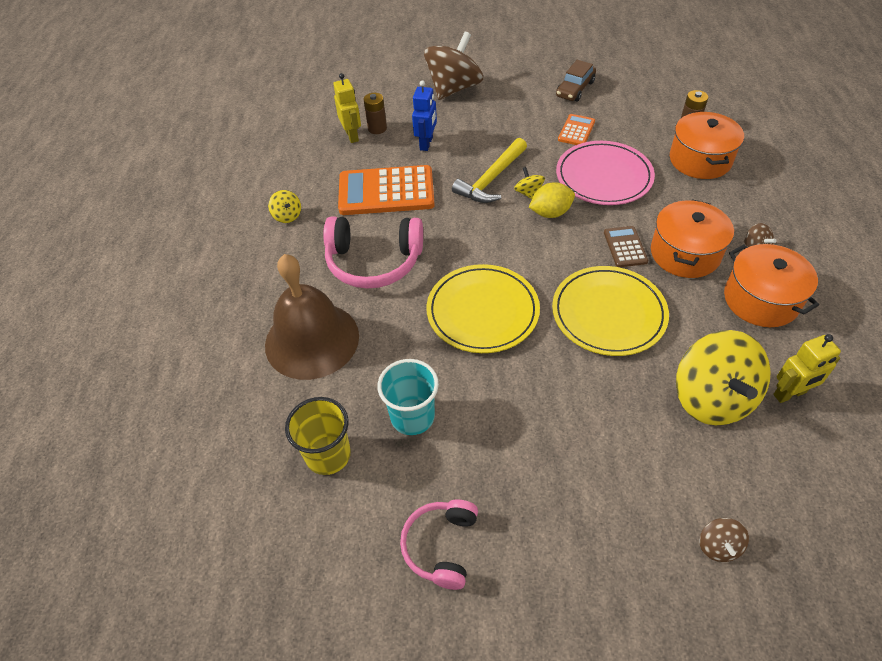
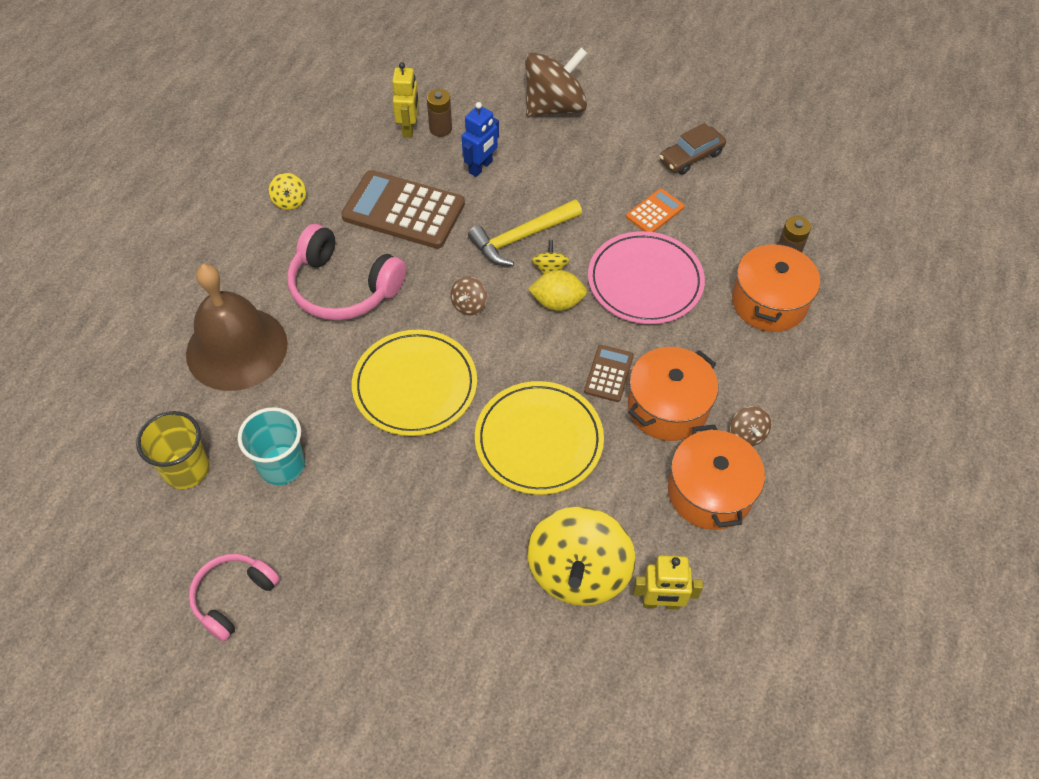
camera: 20 degrees right, 5 degrees up
(386, 191) = (403, 210): orange calculator -> brown calculator
(718, 546) = (478, 712): brown spinning top -> brown spinning top (469, 305)

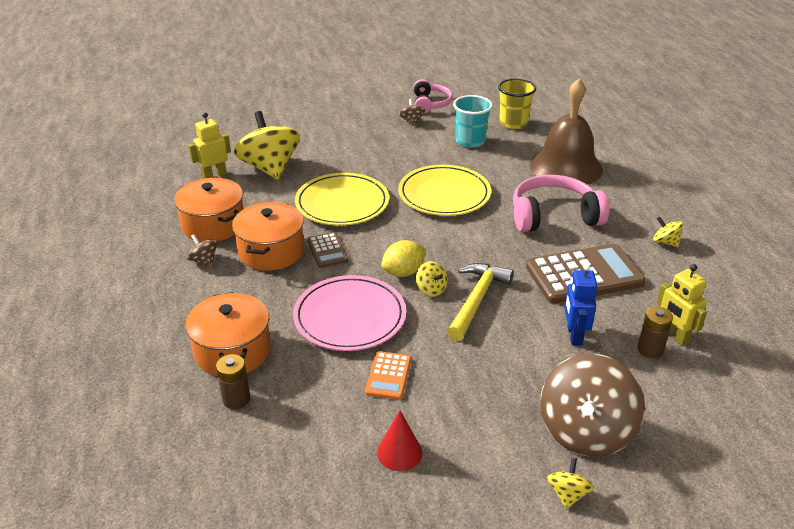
camera: 145 degrees right, 20 degrees down
(469, 305) = (462, 244): brown spinning top -> brown spinning top (412, 121)
(607, 84) = (567, 494): none -> yellow spinning top
(691, 157) = (399, 452): brown car -> red cone

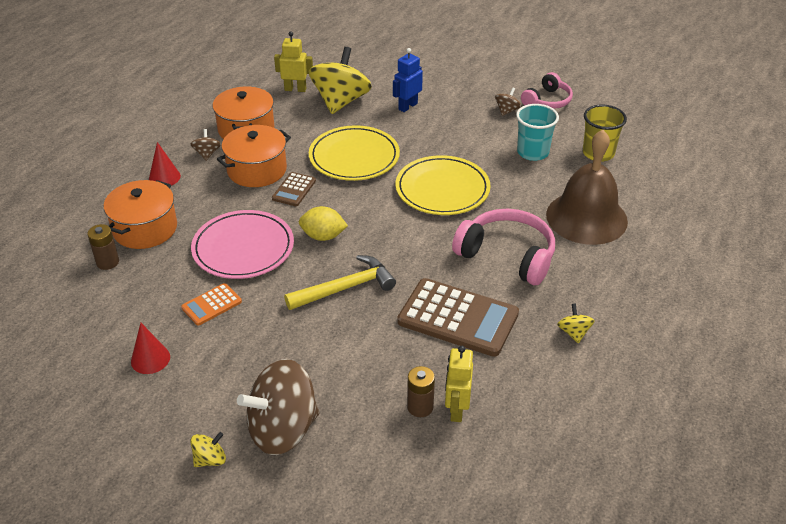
camera: 40 degrees right, 5 degrees up
(188, 299) = (164, 177): none -> red cone
(431, 289) = (324, 260): yellow spinning top -> none
(574, 335) = (377, 358): blue robot -> blue robot (407, 106)

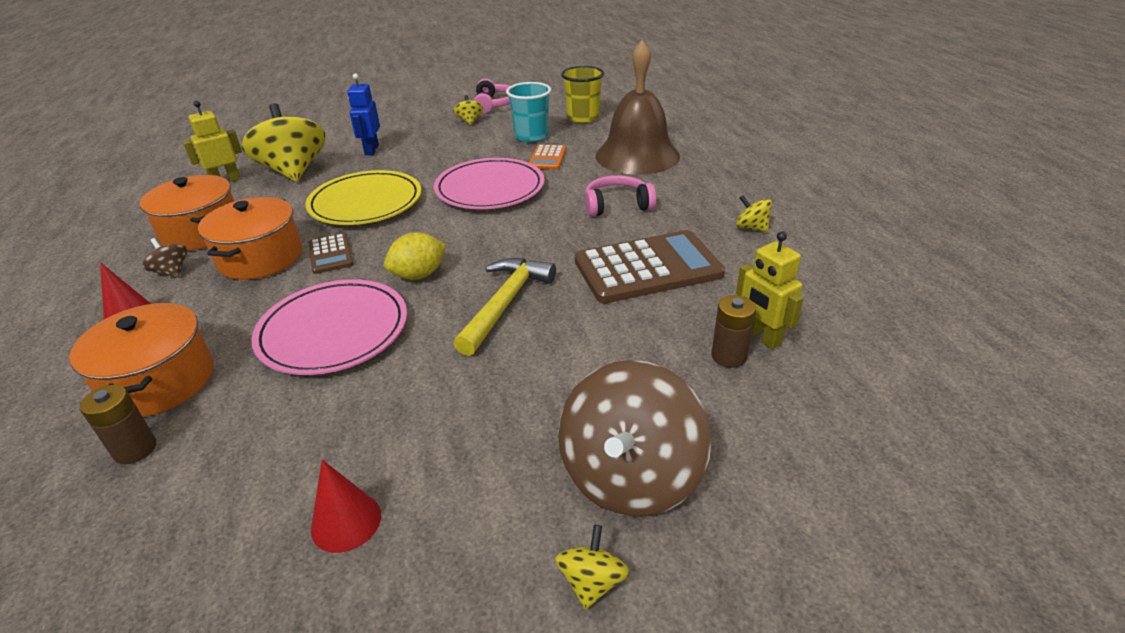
camera: 40 degrees left, 5 degrees down
(211, 305) = (362, 407): orange calculator -> orange calculator (547, 158)
(442, 189) = (490, 189): yellow plate -> pink plate
(507, 111) = (469, 121): brown spinning top -> yellow spinning top
(507, 255) = (617, 205): pink headphones -> pink headphones, size x0.63

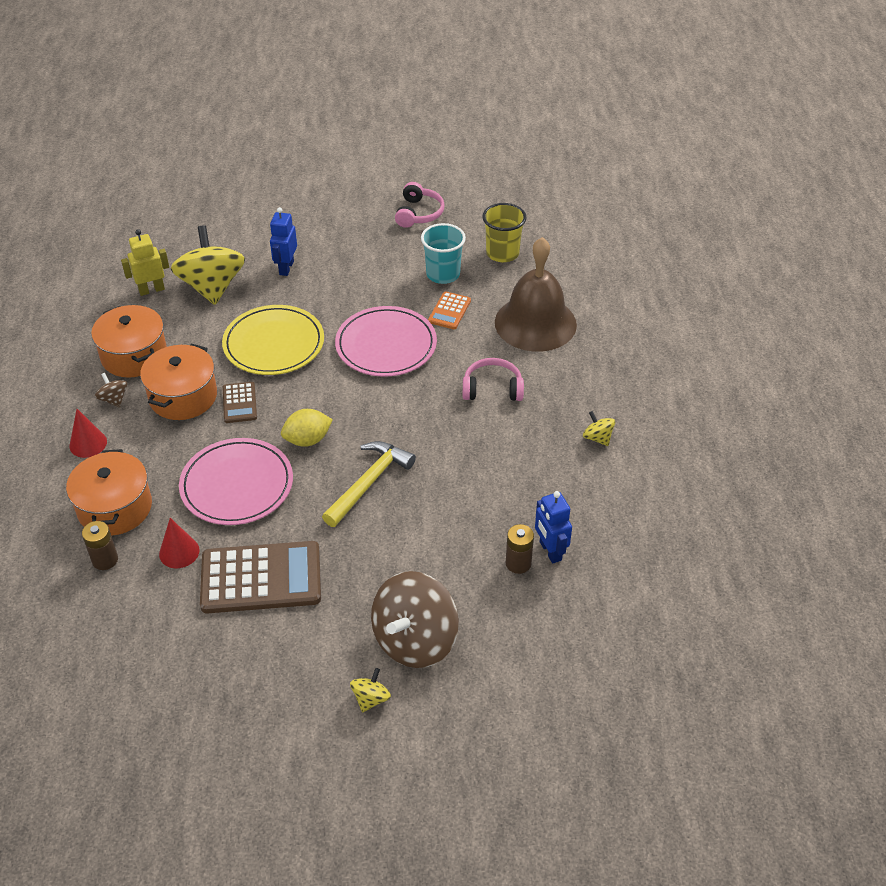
camera: 10 degrees right, 10 degrees up
(346, 522) = (235, 635): red cone -> red cone (179, 552)
(469, 121) = (388, 238): yellow spinning top -> none
(648, 268) = (491, 467): brown calculator -> brown calculator (261, 578)
(761, 337) = (550, 551): yellow robot -> blue robot

